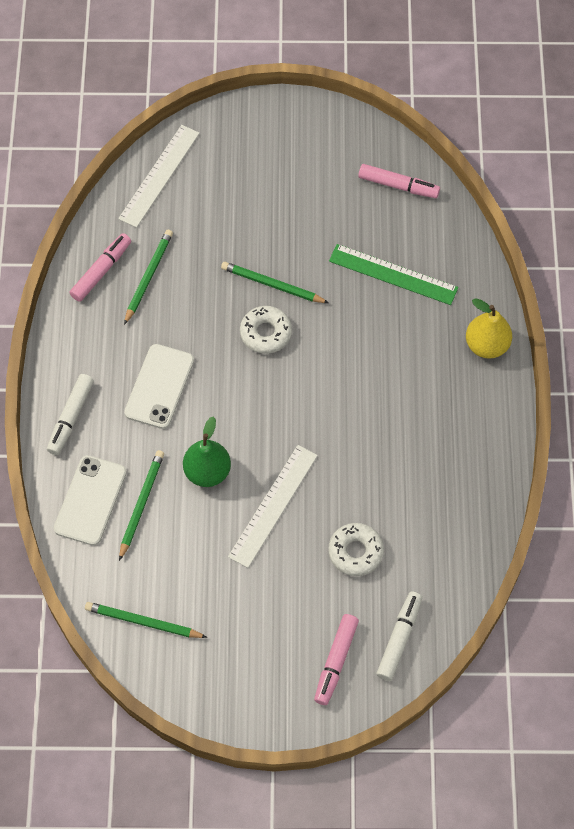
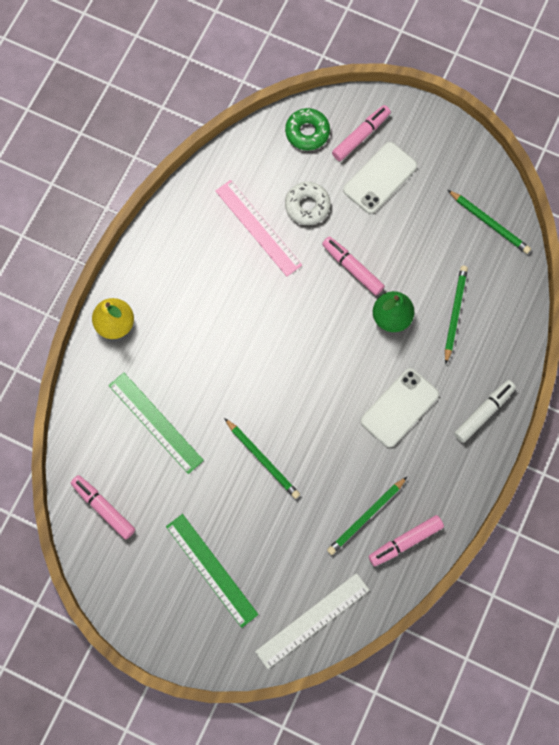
camera: 155 degrees left, 10 degrees up
(90, 500) = (494, 334): white phone -> white phone (380, 178)
(141, 504) = (455, 313): green pencil -> green pencil turned 150 degrees clockwise
(266, 333) = (289, 416): white donut -> none
(271, 177) = (211, 570): none -> green ruler
(273, 505) = (352, 268): white ruler -> pink marker
(396, 505) = (258, 228): none -> pink ruler
(399, 638) = (307, 132): white marker -> green donut

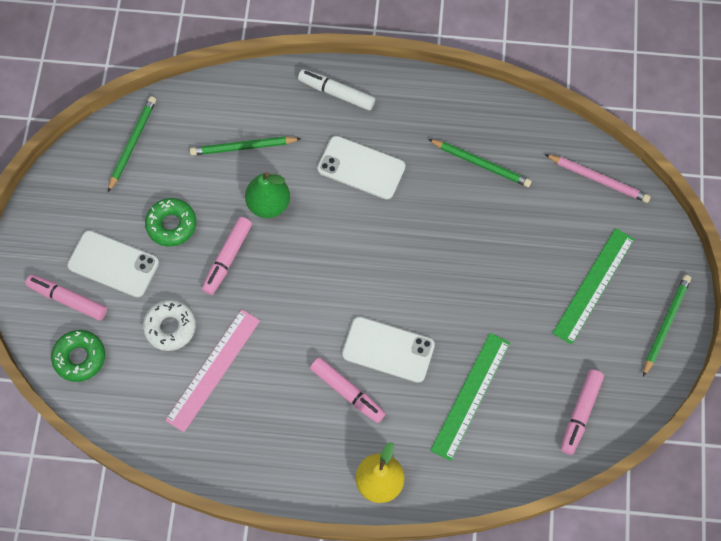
camera: 110 degrees left, 5 degrees down
(222, 370) = (388, 349): none -> white phone
(262, 459) = (465, 276): green pencil -> green pencil (665, 324)
(312, 620) = (598, 179): white ruler -> pink pencil
(399, 233) = (171, 225): none -> green donut
(405, 541) = (489, 123): pink marker -> pink marker (347, 392)

